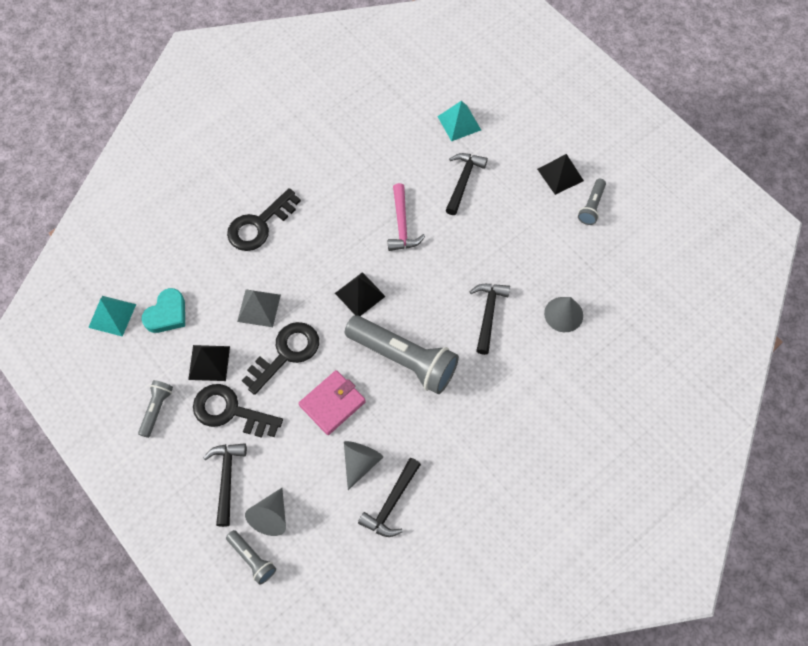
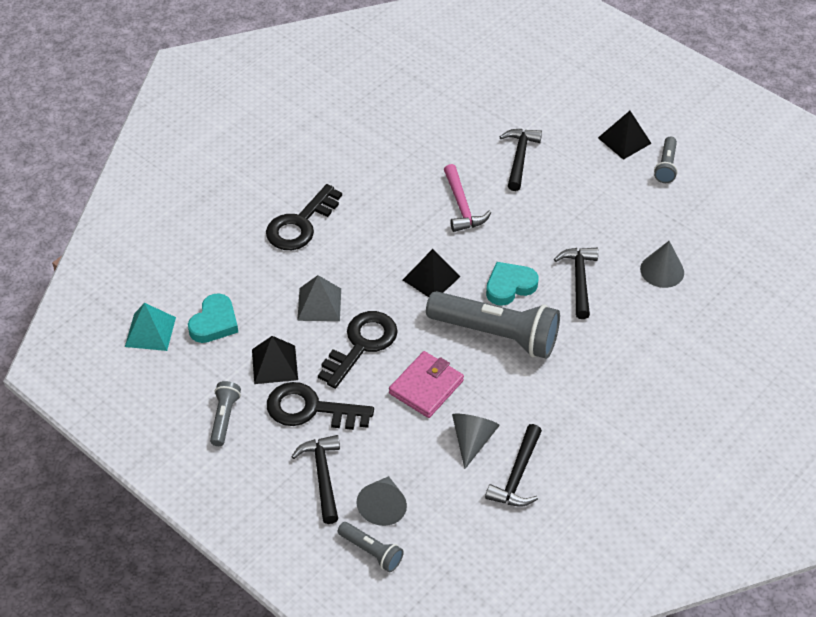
camera: 10 degrees left, 15 degrees down
(426, 312) = (509, 286): none -> turquoise heart
(459, 123) = (501, 103): turquoise pyramid -> none

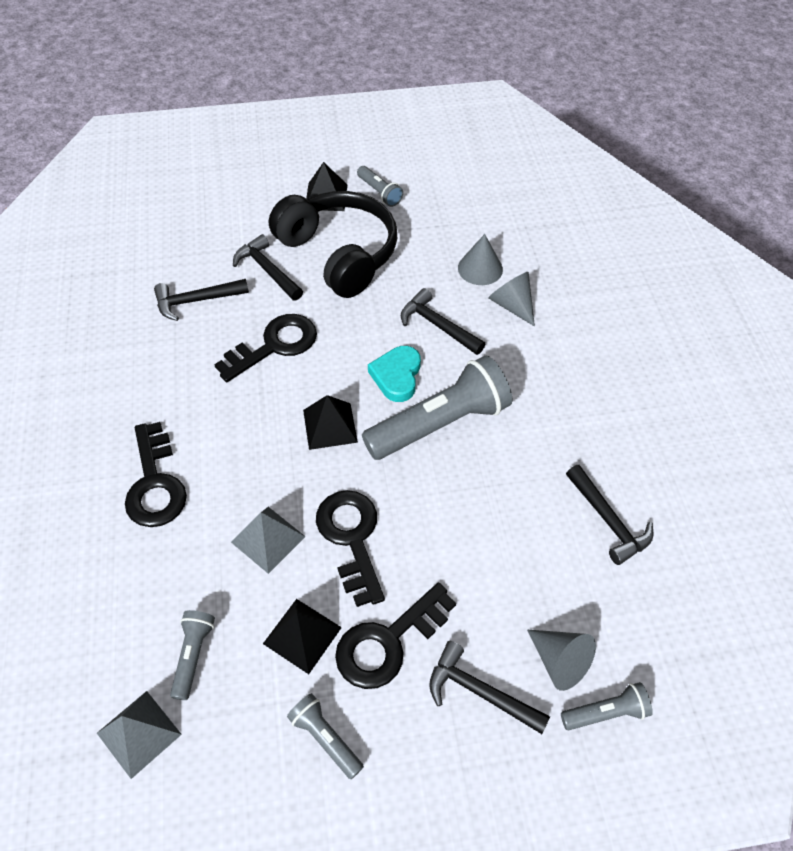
camera: 50 degrees left, 5 degrees up
(150, 331) = (138, 733): turquoise pyramid -> grey pyramid
(214, 322) = (193, 655): turquoise heart -> grey flashlight
(426, 387) = (449, 520): pink wallet -> none
(452, 142) = (196, 301): none -> black hammer
(462, 206) = (274, 345): pink hammer -> black key
(472, 440) = (541, 527): grey cone -> grey cone (512, 305)
(579, 184) = (339, 254): none -> black headphones

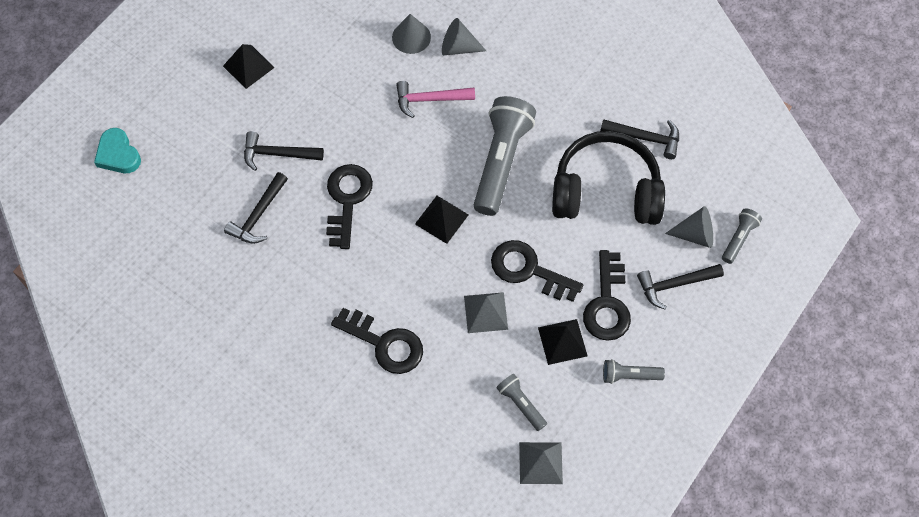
camera: 45 degrees left, 10 degrees up
(339, 254) = (310, 102): black headphones -> black headphones (606, 191)
(379, 192) = (281, 33): grey flashlight -> none
(397, 376) = (443, 154): turquoise heart -> turquoise heart (118, 154)
(437, 325) = (430, 100): black hammer -> pink hammer

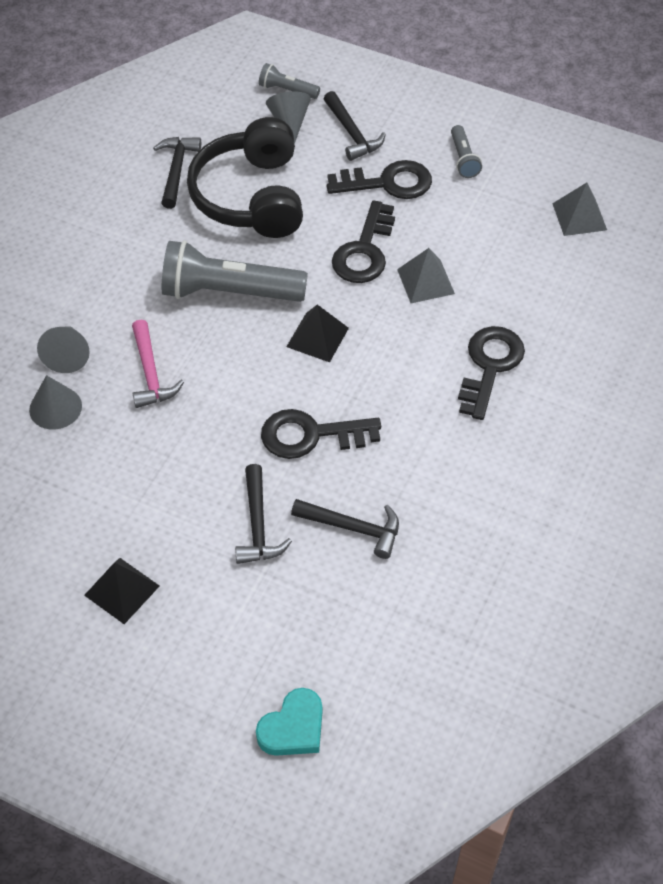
camera: 100 degrees left, 10 degrees down
(521, 404) = (522, 239): grey flashlight -> none
(562, 341) = (441, 214): black pyramid -> none

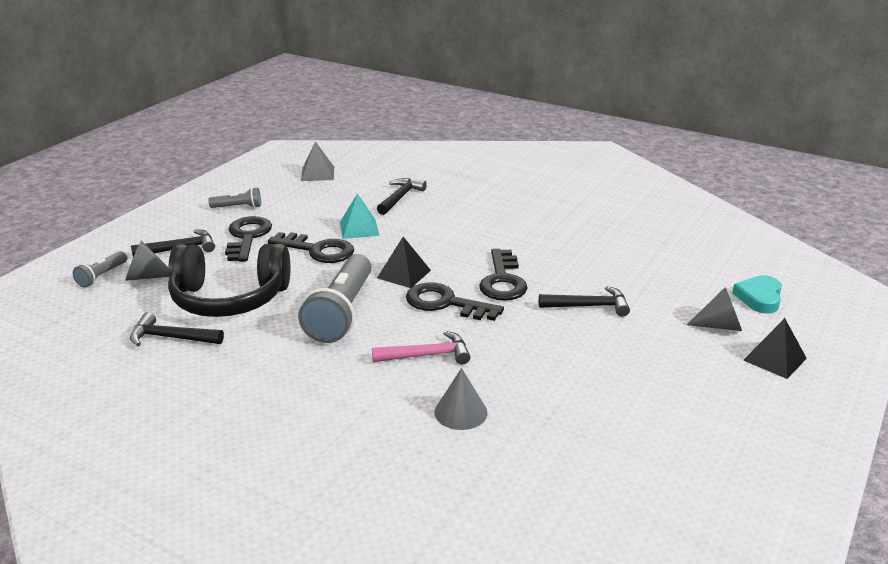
camera: 85 degrees left, 25 degrees down
(67, 355) = (395, 405): grey cone -> grey cone (720, 326)
(122, 590) = (662, 372): black pyramid -> black pyramid (775, 359)
(293, 728) = (759, 298): turquoise heart -> turquoise heart turned 120 degrees counterclockwise
(353, 528) = (588, 268): black hammer -> black hammer (400, 197)
(425, 281) = (359, 228): grey pyramid -> turquoise pyramid
(490, 366) = (446, 212): black key -> black key (445, 303)

